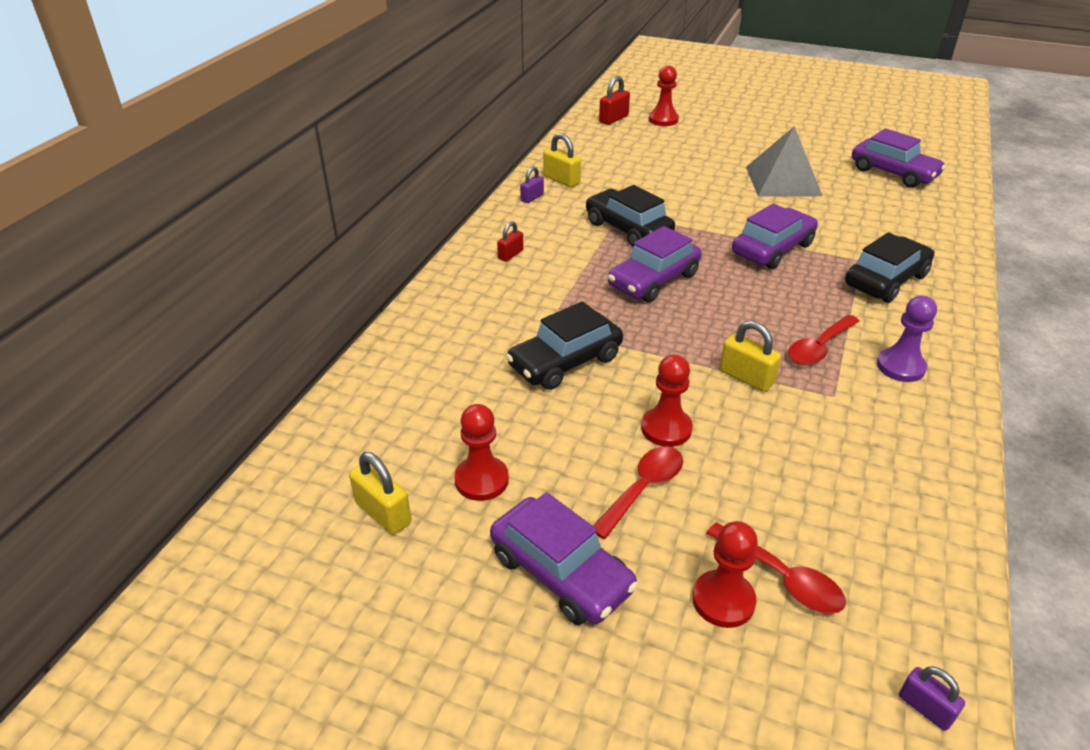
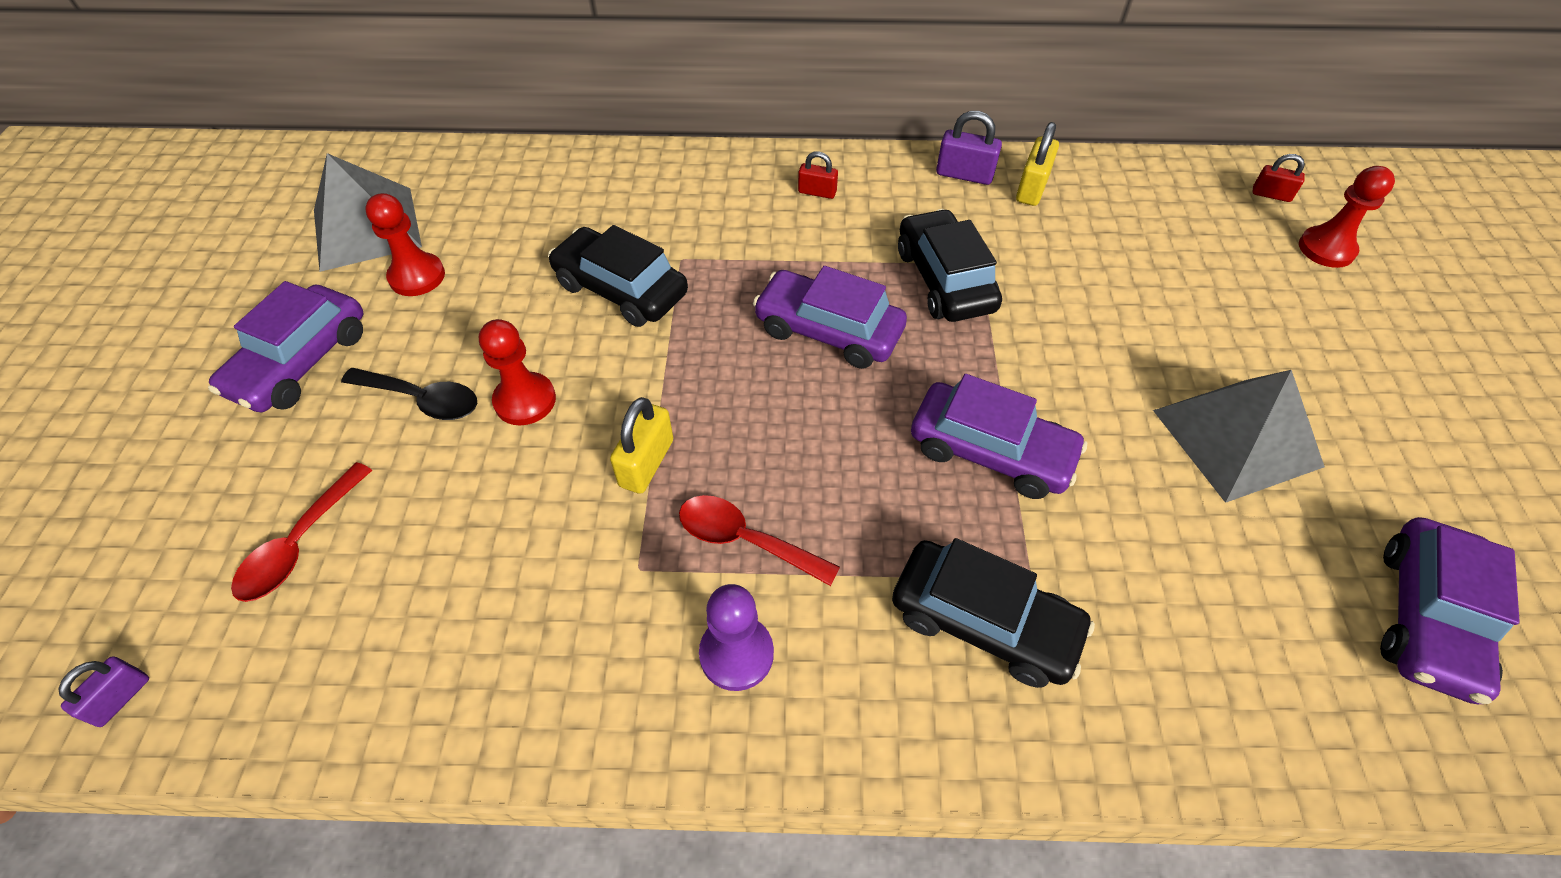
camera: 70 degrees right, 15 degrees up
(383, 513) = (366, 228): yellow padlock -> grey pyramid
(532, 197) = (964, 174): purple padlock -> purple padlock, size x1.53
(613, 119) = (1271, 195): red padlock -> red padlock, size x0.65
(628, 229) = (944, 280): black car -> black car turned 45 degrees counterclockwise
(643, 488) = (422, 399): red spoon -> black spoon
(723, 600) = (268, 495): red pawn -> none

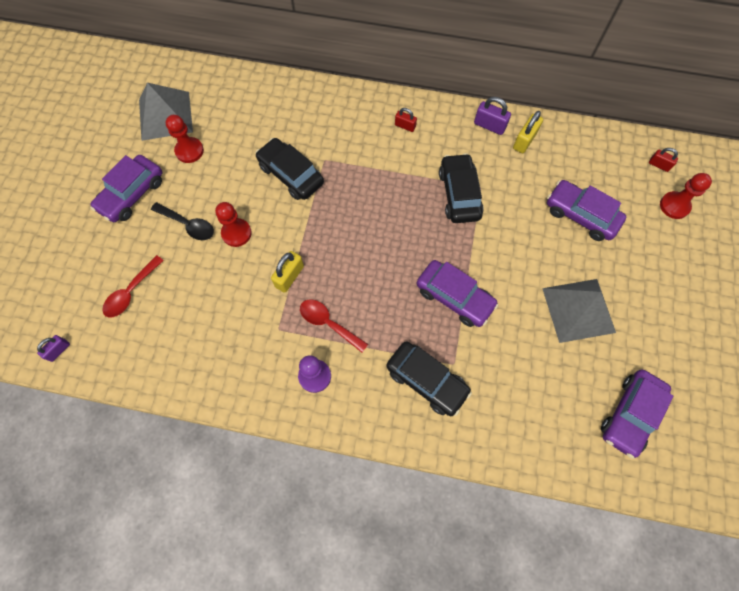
camera: 10 degrees right, 15 degrees up
(828, 331) = (391, 216): purple car -> purple car (581, 215)

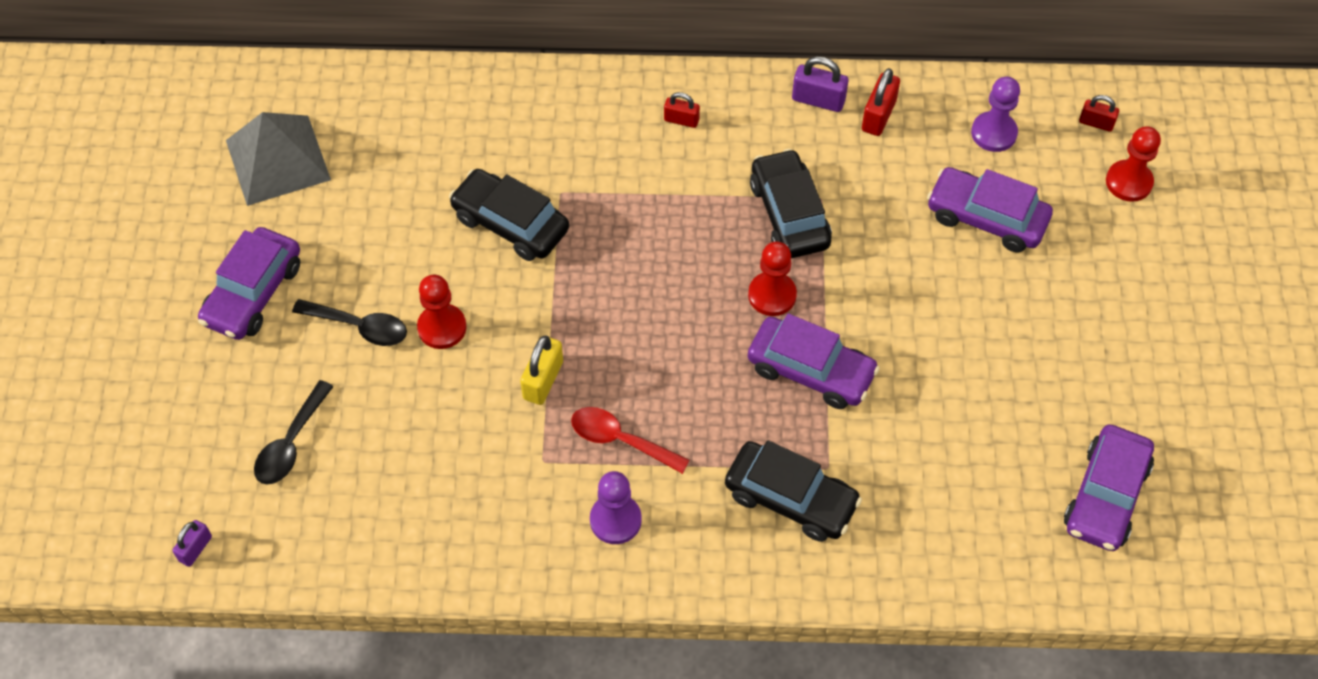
camera: 10 degrees left, 10 degrees down
(131, 292) = (291, 443): red spoon -> black spoon
(189, 151) = (333, 211): red pawn -> red pawn (772, 295)
(524, 141) = (878, 116): yellow padlock -> red padlock
(578, 310) = (1005, 359): grey pyramid -> none
(594, 162) = (994, 133): none -> purple pawn

